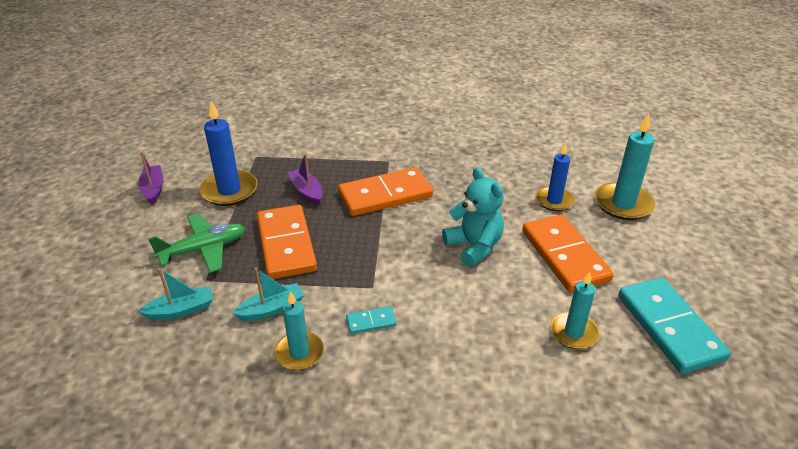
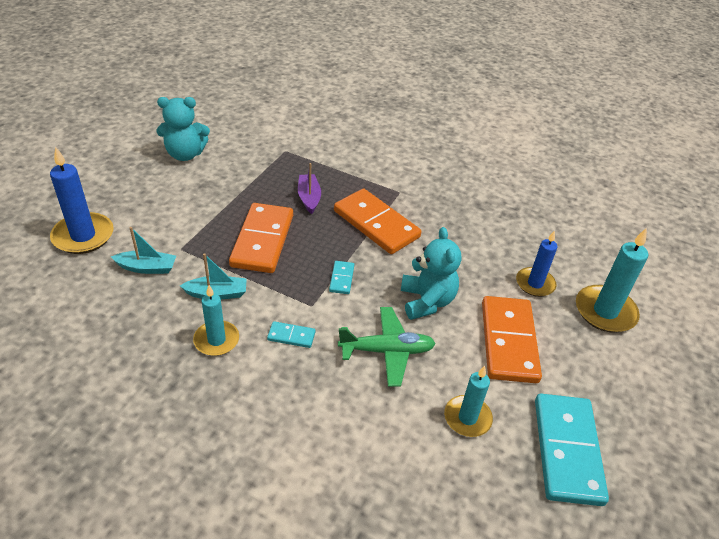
camera: 20 degrees right, 5 degrees up
(153, 189) = (185, 154): purple boat -> turquoise teddy bear
(203, 249) = (194, 221): green plane -> green plane (387, 351)
(229, 190) = (245, 175): blue candle -> blue candle (83, 236)
(385, 195) = (376, 224): orange domino -> orange domino turned 45 degrees clockwise
(385, 253) = (341, 279): none -> turquoise domino

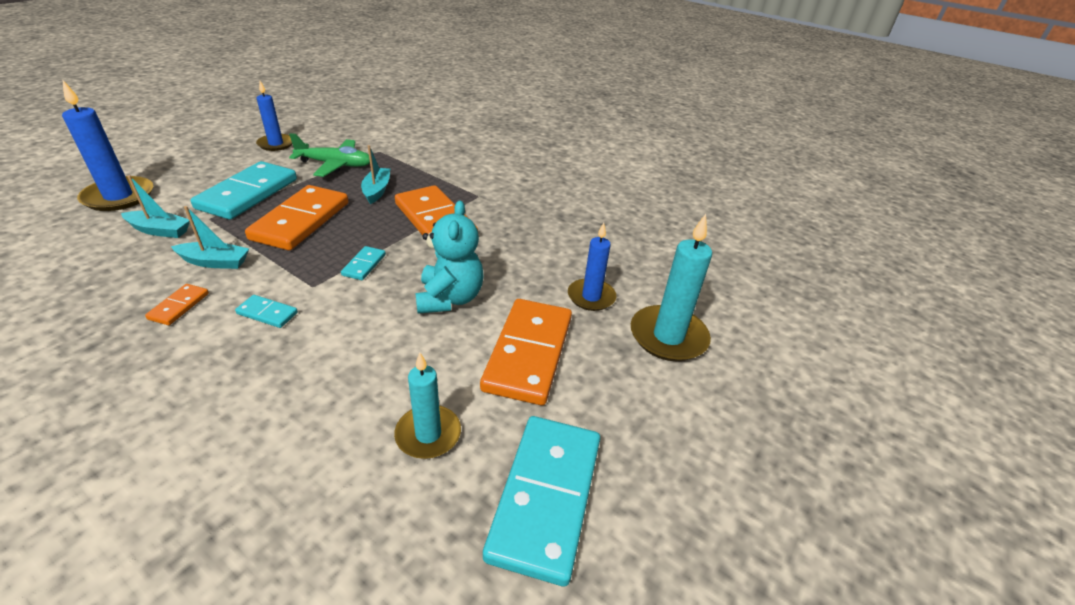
camera: 10 degrees right, 5 degrees down
(185, 154) = (276, 144): turquoise teddy bear -> blue candle
(197, 217) = (248, 194): none -> turquoise domino
(216, 340) = (179, 306): turquoise candle -> orange domino
(309, 198) = (377, 190): purple boat -> turquoise boat
(387, 351) = (370, 343): green plane -> green plane (335, 165)

